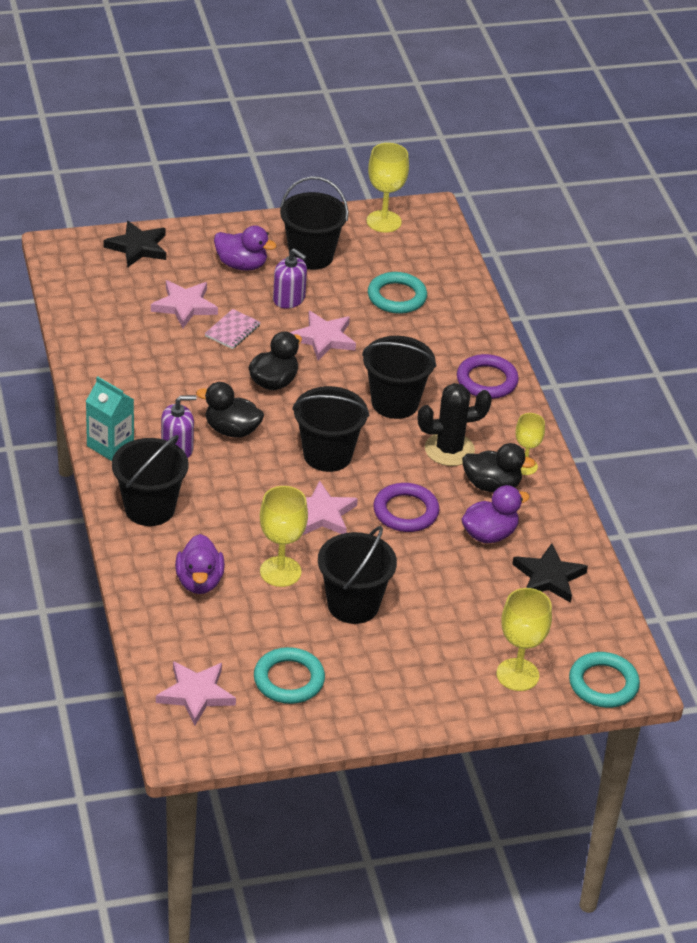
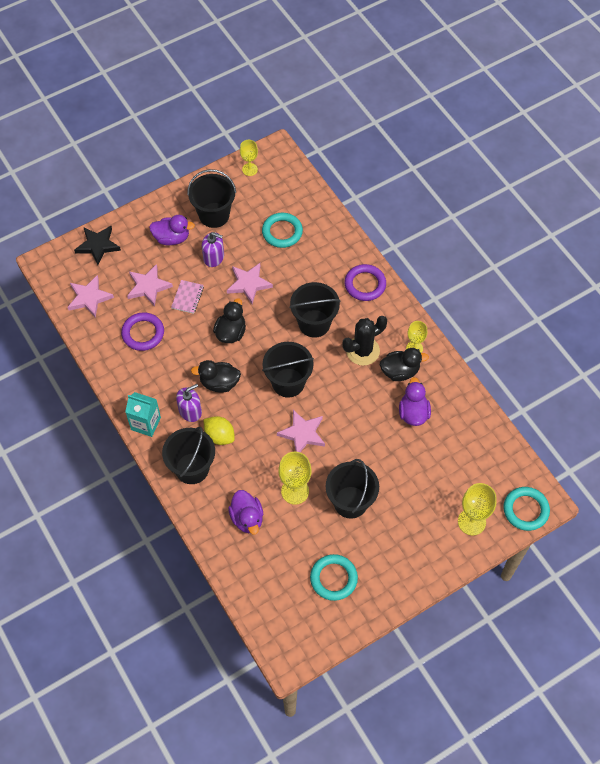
camera: 15 degrees left, 20 degrees up
(196, 694) = (280, 612): pink star -> pink star (89, 298)
(204, 485) = (219, 436): none -> yellow lemon
(384, 221) = (250, 169): yellow goblet -> yellow goblet, size x0.65
(405, 511) = (354, 413): purple ring -> purple ring (143, 333)
(489, 534) = (413, 413): purple duck -> purple duck turned 45 degrees counterclockwise
(548, 577) = (462, 435): black star -> none

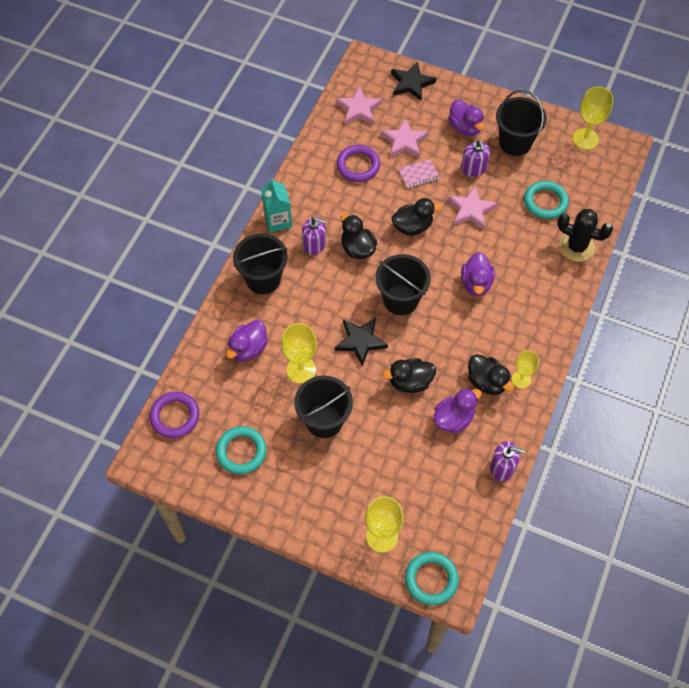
camera: 55 degrees right, 0 degrees up
(219, 436) = (308, 280): yellow lemon -> none
(250, 169) = (585, 139): yellow goblet -> yellow goblet, size x1.55
(302, 434) = (360, 341): pink star -> black star
(314, 323) = (476, 283): black bucket -> purple duck
(362, 422) = (410, 382): none -> black duck
(363, 351) = (482, 339): black cactus -> black cactus (576, 247)
(365, 284) = (551, 299): purple ring -> purple ring (175, 416)
(473, 407) = (502, 467): none -> purple soap dispenser

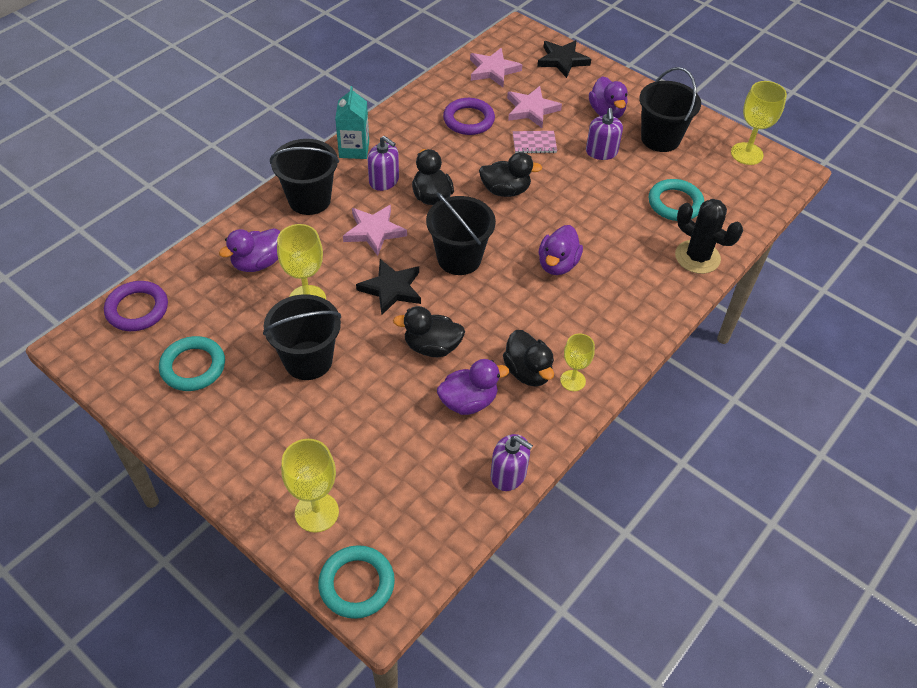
camera: 15 degrees right, 10 degrees down
(471, 210) = (582, 190): pink star -> pink star (374, 231)

